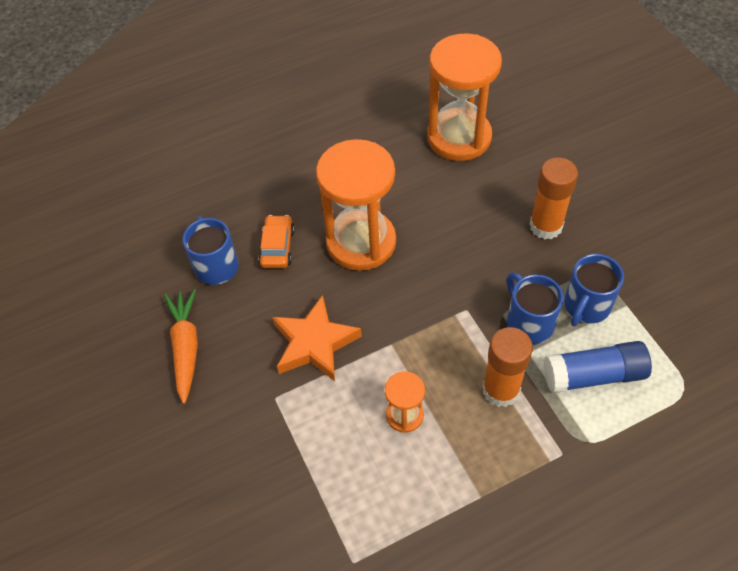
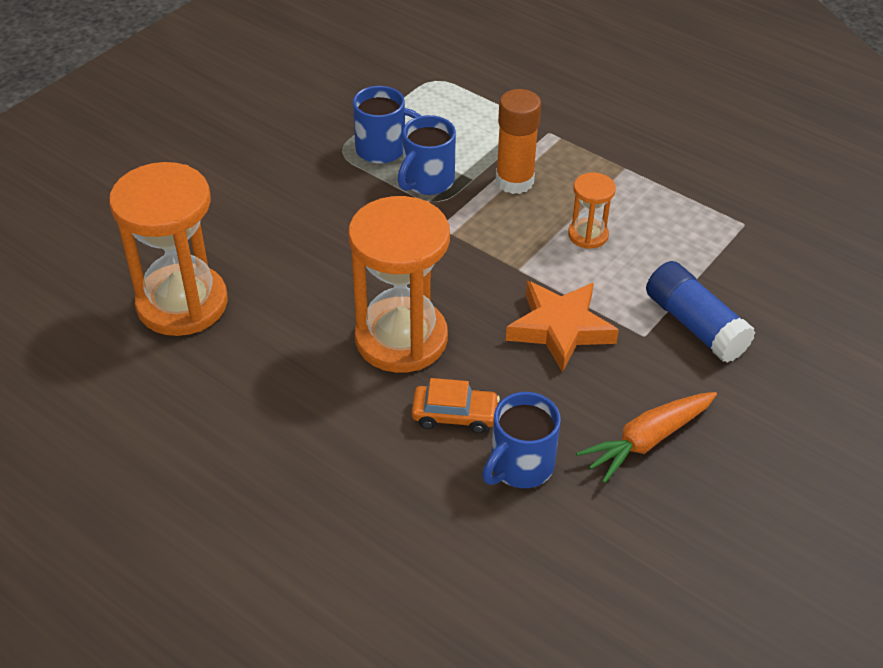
camera: 120 degrees left, 10 degrees down
(277, 247) = (455, 415): orange car -> orange car turned 150 degrees counterclockwise
(545, 226) = (293, 198): orange glue stick -> none
(593, 375) = (458, 130): blue glue stick -> blue glue stick (695, 325)

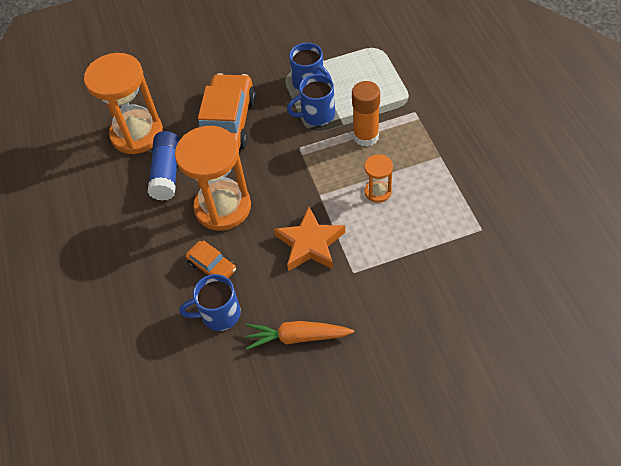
camera: 40 degrees right, 10 degrees up
(310, 236) = (228, 122): none -> orange car
(695, 325) = (389, 281): blue glue stick -> blue glue stick (167, 173)

